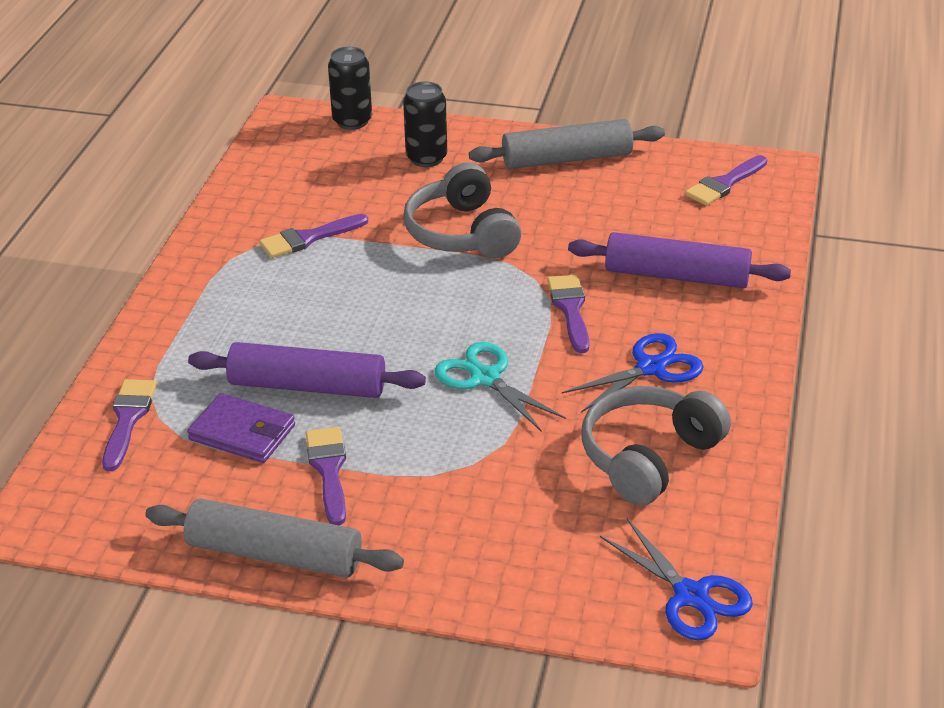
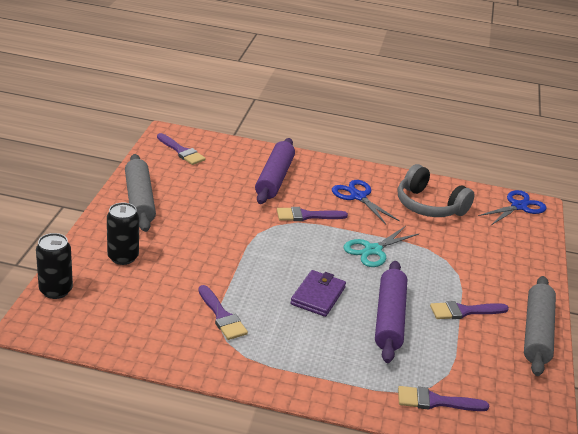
camera: 95 degrees left, 5 degrees down
(242, 433) = (438, 346): purple wallet -> purple wallet (318, 296)
(461, 233) = (223, 248): grey headphones -> none

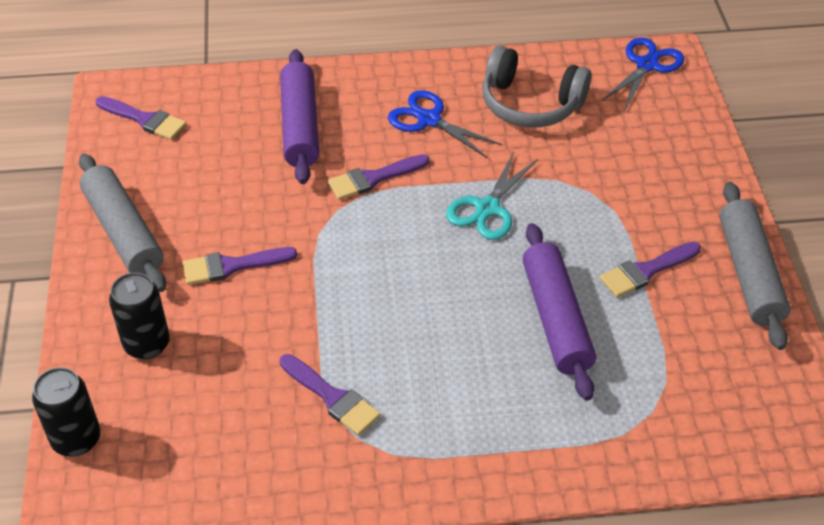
camera: 15 degrees left, 15 degrees up
(318, 296) = (447, 314): purple wallet -> none
(435, 401) = (668, 434): purple brush -> purple brush (232, 266)

